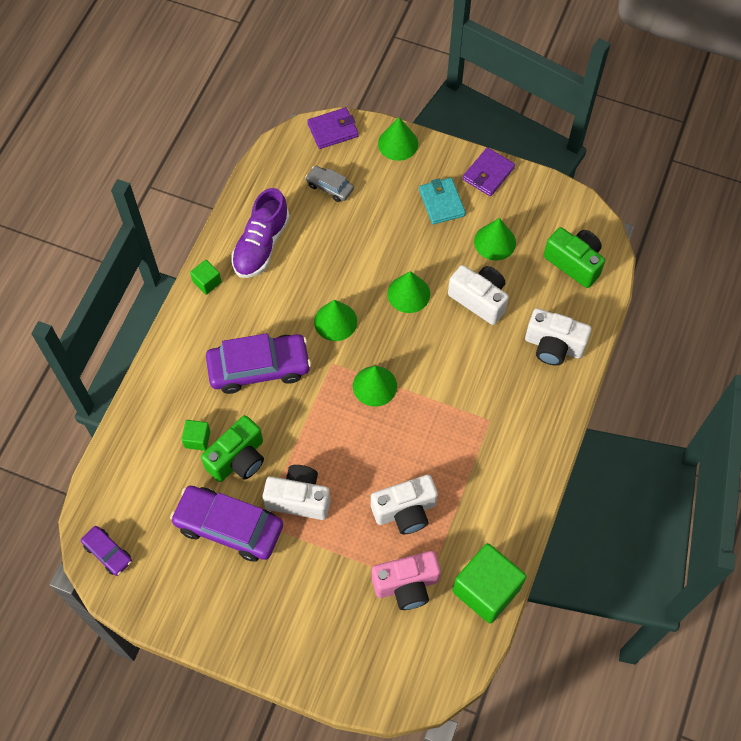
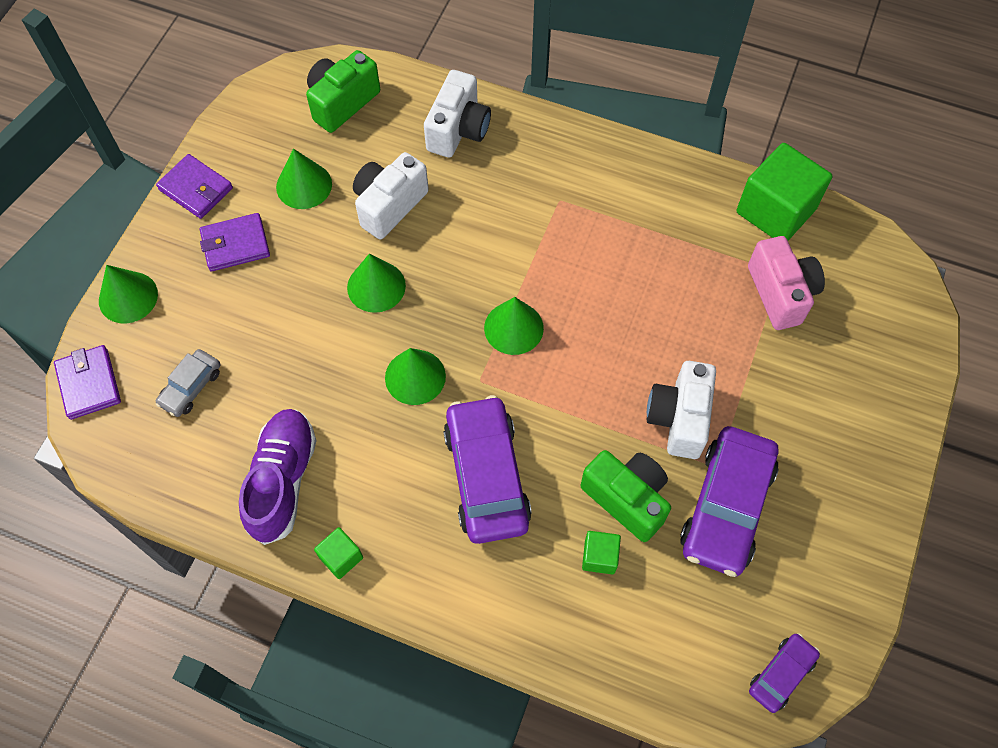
camera: 90 degrees left, 0 degrees up
(261, 245) = (282, 480): purple shoe -> purple shoe turned 105 degrees counterclockwise
(405, 511) = (686, 294): white camera -> none
(441, 202) = (235, 244): turquoise wallet -> purple wallet

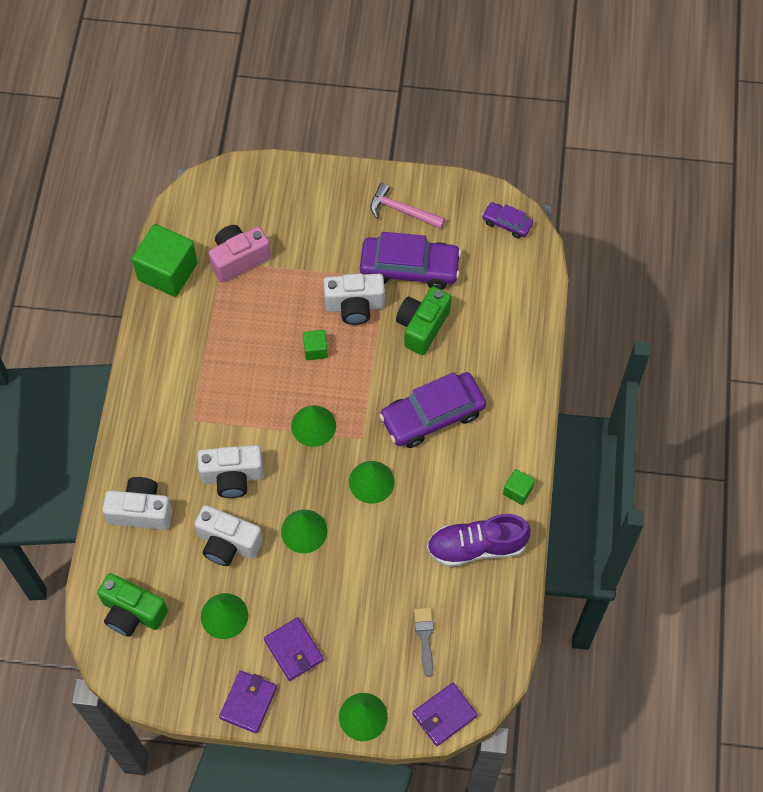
camera: 105 degrees left, 0 degrees up
(191, 387) = (425, 637): grey car -> grey brush
(471, 226) = (232, 477): none -> white camera
(599, 557) = (466, 335): green cube -> green cube (315, 350)
(827, 522) = (402, 211): none -> pink hammer

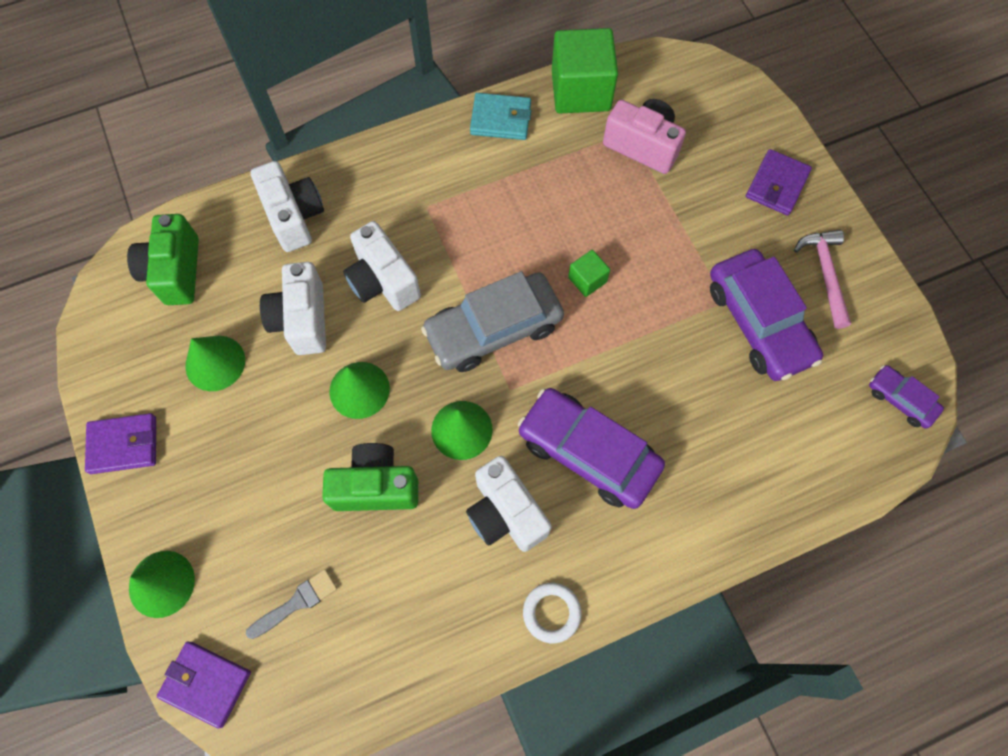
camera: 60 degrees right, 5 degrees up
(155, 335) = (500, 119): none -> turquoise wallet
(294, 650) = (209, 459): purple wallet -> purple wallet (776, 185)
(313, 425) = (493, 329): green cone -> grey car
(354, 306) = (669, 290): white camera -> white camera (505, 513)
(422, 326) = (694, 377): green camera -> green camera (376, 486)
(476, 547) = (447, 601): purple shoe -> none
(507, 223) = (900, 399): purple car -> purple car turned 45 degrees counterclockwise
(518, 491) = (551, 612): green cube -> white ring

